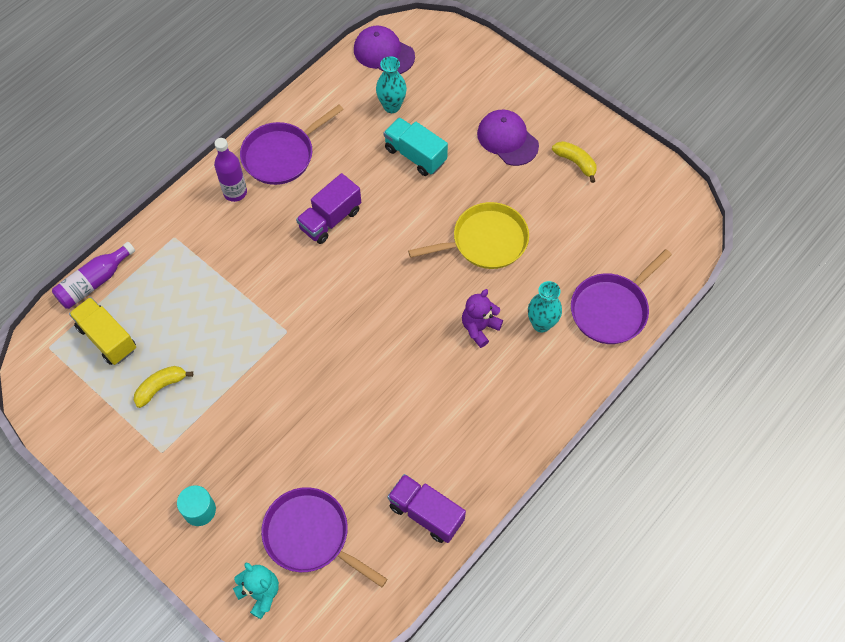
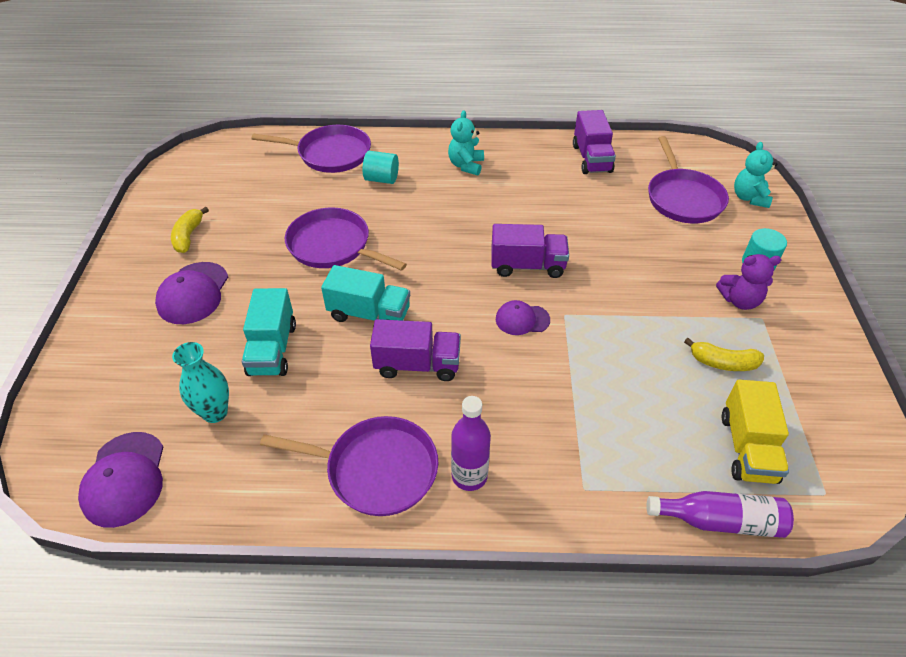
camera: 130 degrees left, 15 degrees down
(307, 303) = (522, 319): none -> purple cap
(350, 347) = (527, 266): none -> purple truck
(396, 221) = (369, 314): none -> turquoise truck
(479, 328) = (422, 206): purple teddy bear -> purple teddy bear (739, 300)
(485, 241) = (333, 246): yellow pan -> purple pan
(506, 401) = (466, 165): none -> turquoise teddy bear
(541, 324) = (381, 179): turquoise vase -> turquoise cylinder

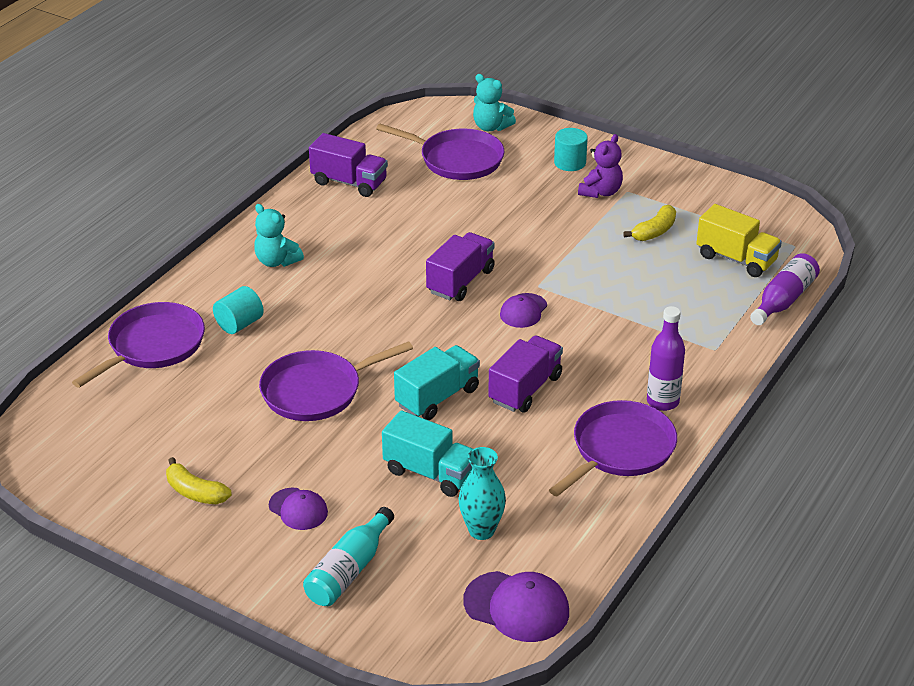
camera: 60 degrees left, 10 degrees down
(134, 350) = (349, 570): none -> turquoise bottle
(193, 293) = (298, 509): purple cap -> purple cap, size x0.63

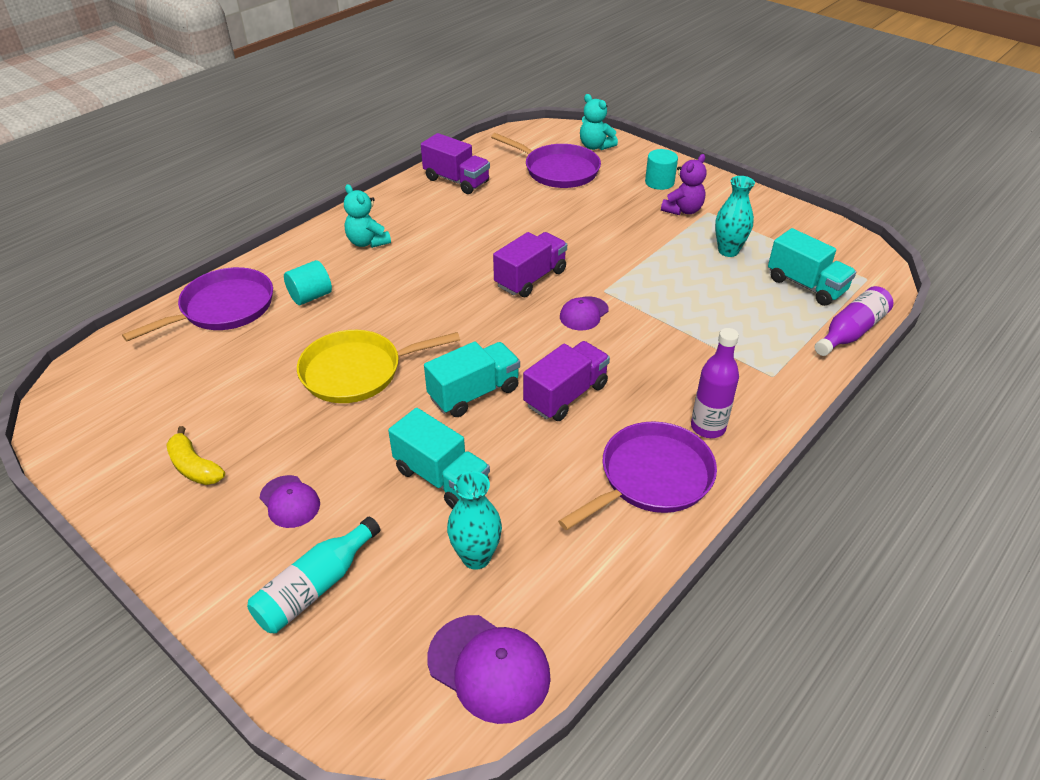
camera: 10 degrees right, 5 degrees up
(316, 391) = (357, 372): purple pan -> yellow pan
(654, 231) = (728, 251): yellow banana -> turquoise vase
(736, 259) = (806, 285): yellow truck -> turquoise truck

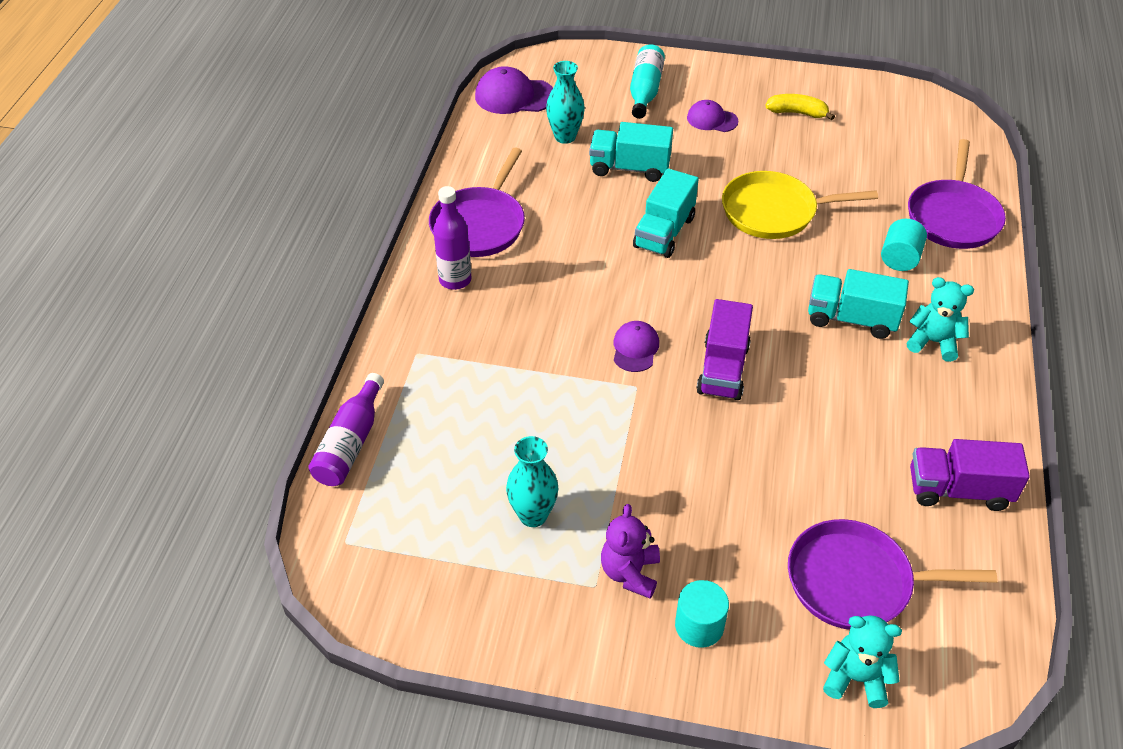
camera: 150 degrees right, 5 degrees up
(357, 372) = (773, 212): yellow pan -> yellow pan turned 135 degrees counterclockwise
(566, 395) = (589, 260): purple truck -> none
(806, 285) = (418, 495): turquoise truck -> turquoise truck (851, 319)

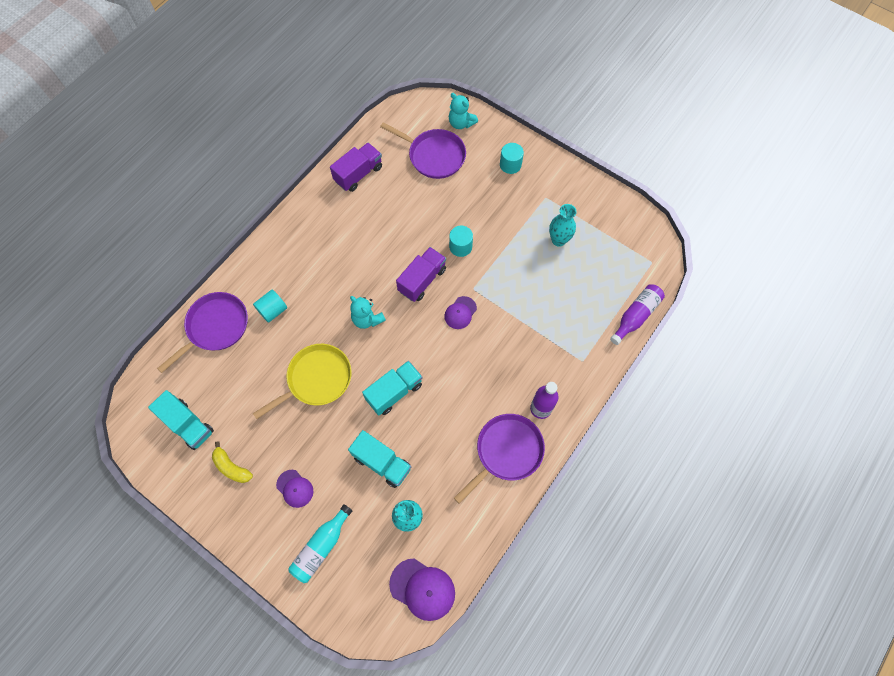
camera: 155 degrees left, 20 degrees up
(630, 573) = (527, 197): purple teddy bear -> none
(696, 439) = (460, 247): none -> turquoise cylinder
(773, 212) = (316, 379): yellow pan -> yellow pan turned 60 degrees counterclockwise
(851, 319) = (333, 282): turquoise truck -> turquoise truck (188, 424)
(933, 342) = (303, 250): turquoise teddy bear -> turquoise teddy bear (367, 319)
(958, 490) = (358, 174): purple truck -> purple truck turned 75 degrees counterclockwise

